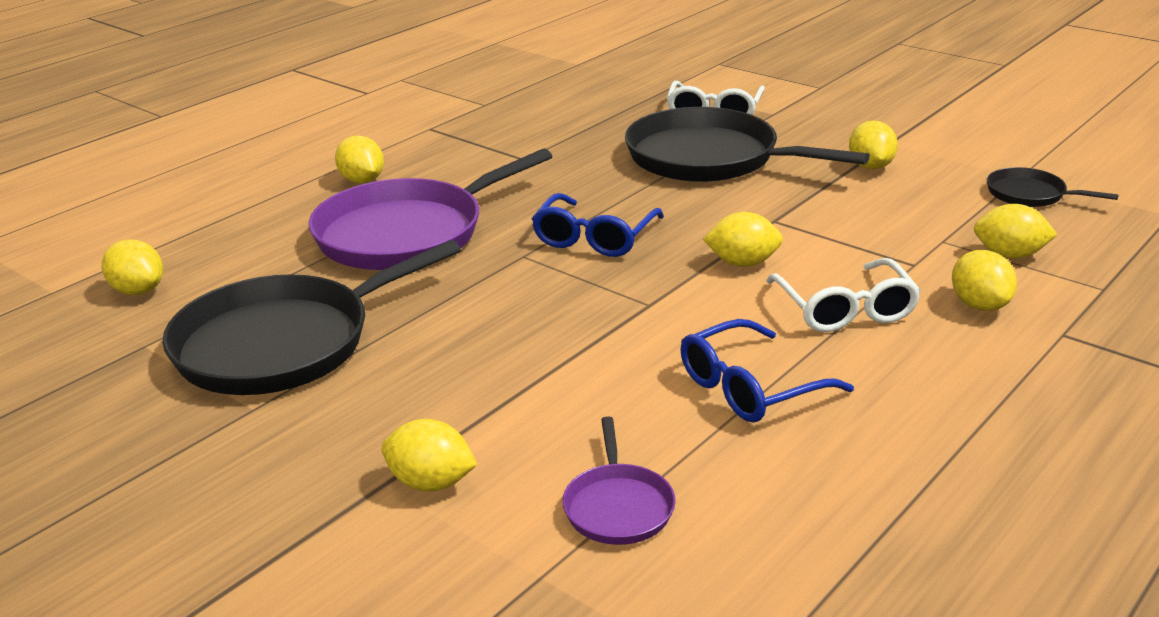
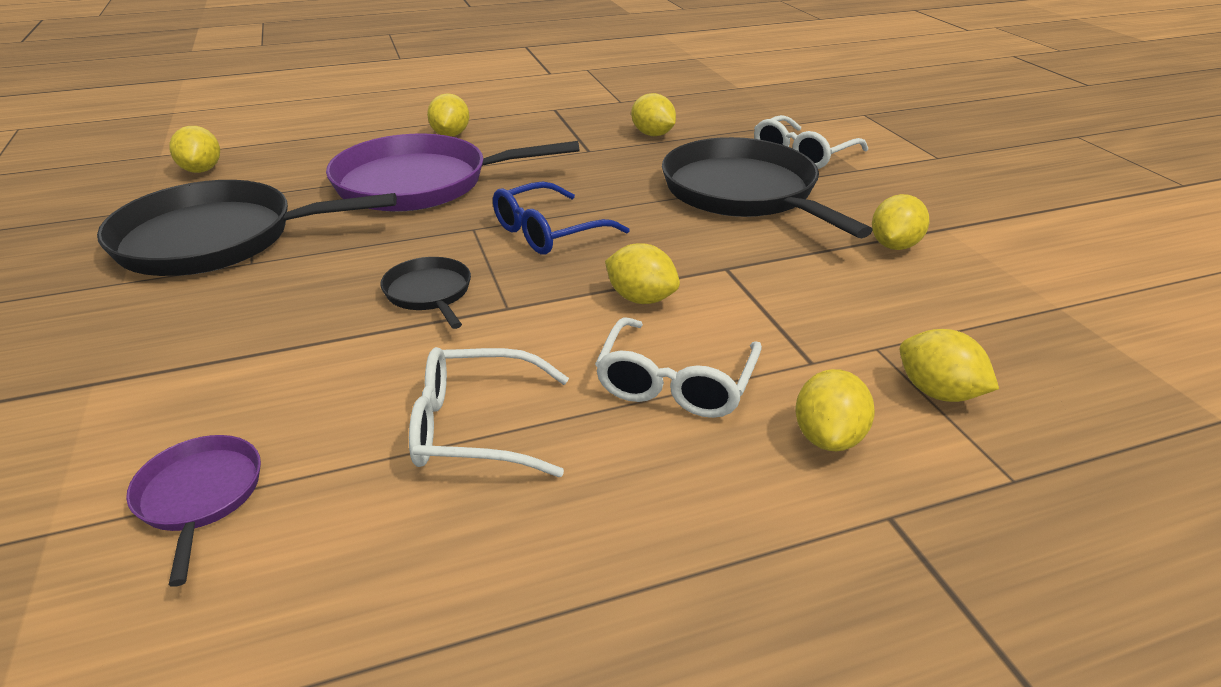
camera: 30 degrees right, 5 degrees up
(431, 483) = (119, 398): yellow lemon -> yellow lemon (652, 134)
(618, 507) = (199, 496): purple pan -> purple pan turned 135 degrees clockwise
(750, 388) = (475, 427): blue glasses -> white glasses
(1029, 194) = (1048, 331): black pan -> black pan (429, 293)

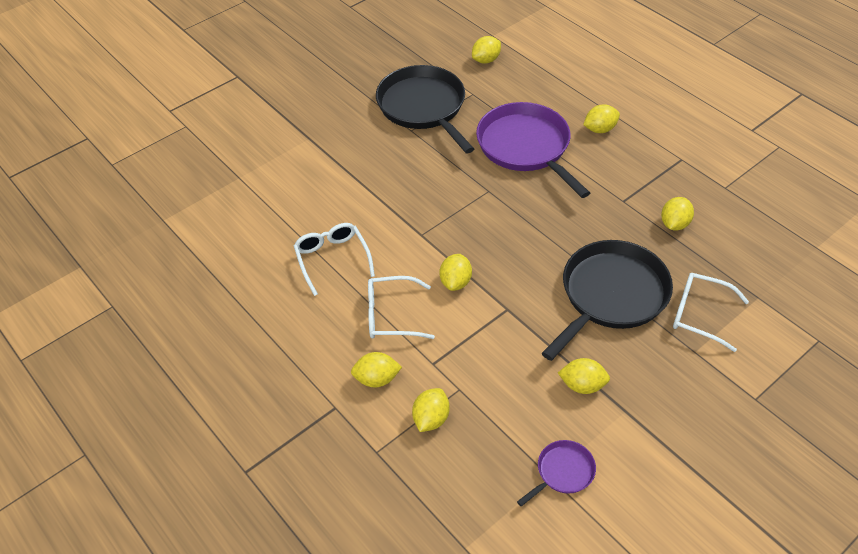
camera: 70 degrees right, 15 degrees up
(199, 496) = (267, 202): purple pan -> purple pan (563, 472)
(429, 293) = (418, 202): black pan -> none
(548, 232) = (502, 222): blue glasses -> none

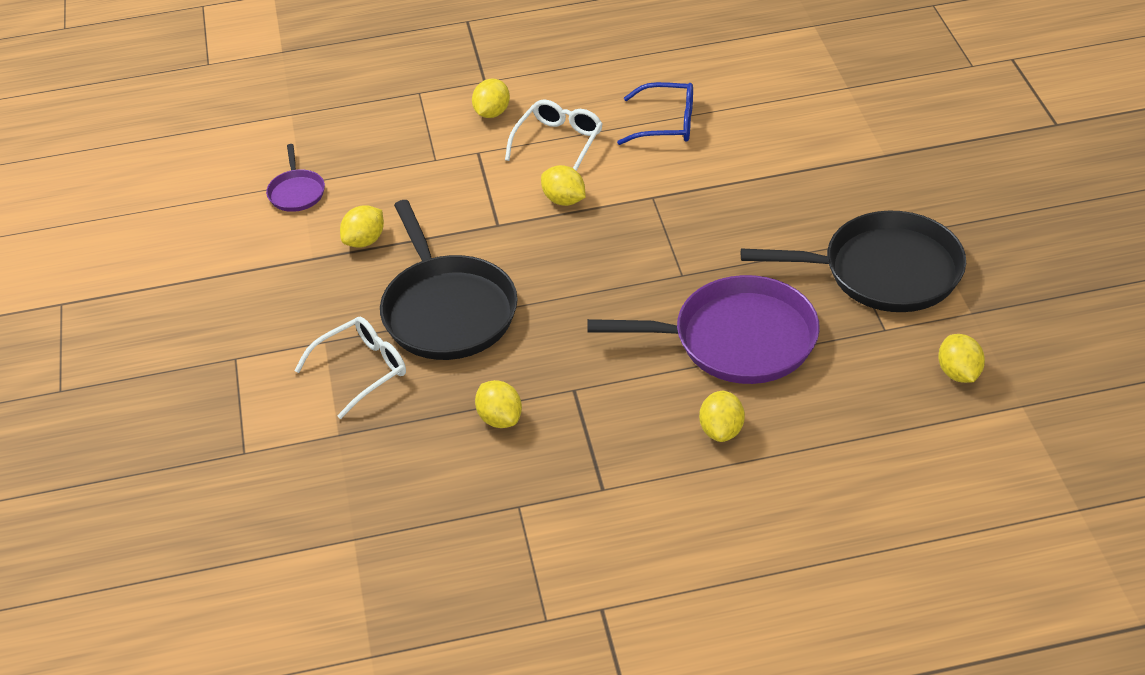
camera: 120 degrees right, 5 degrees down
(332, 259) = (666, 123): white glasses -> blue glasses
(431, 419) = (421, 132): yellow lemon -> none

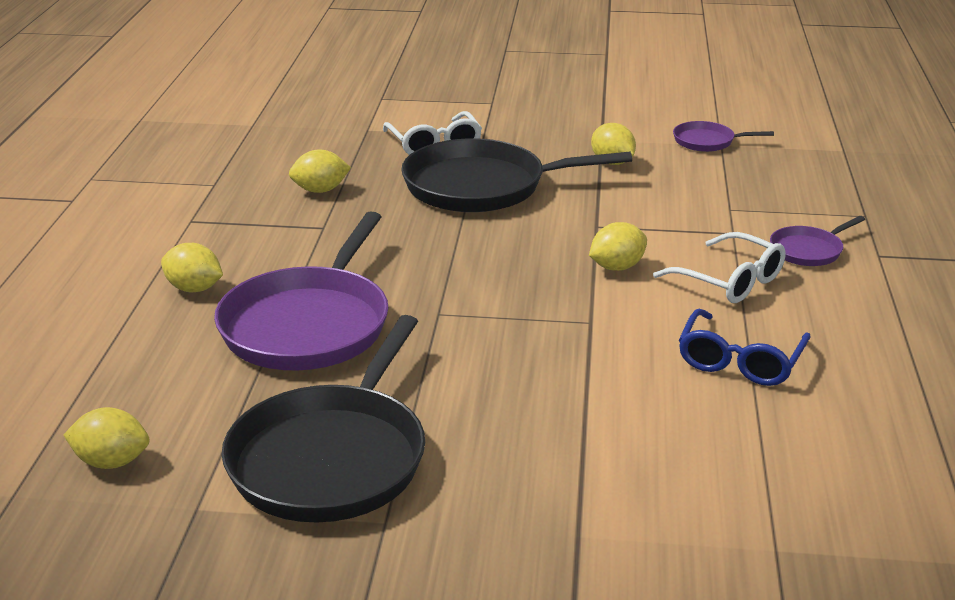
camera: 105 degrees right, 15 degrees down
(492, 113) = (808, 250): yellow lemon -> purple pan

